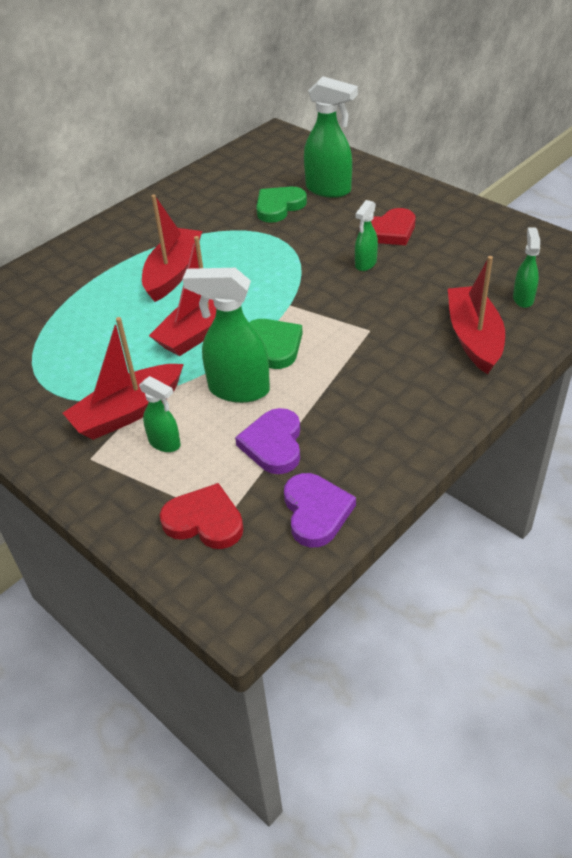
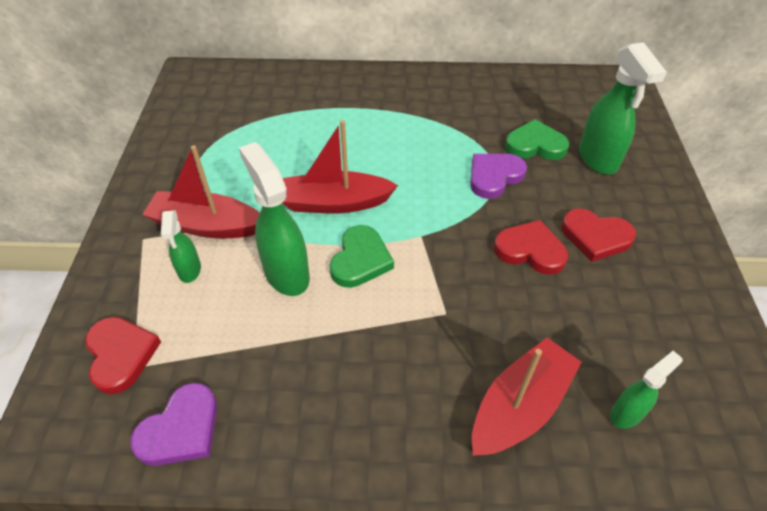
camera: 45 degrees right, 5 degrees up
(173, 273) = (384, 143): red boat -> none
(273, 444) = (241, 342): purple heart -> purple heart (494, 177)
(365, 264) = (530, 250): green spray bottle -> red heart

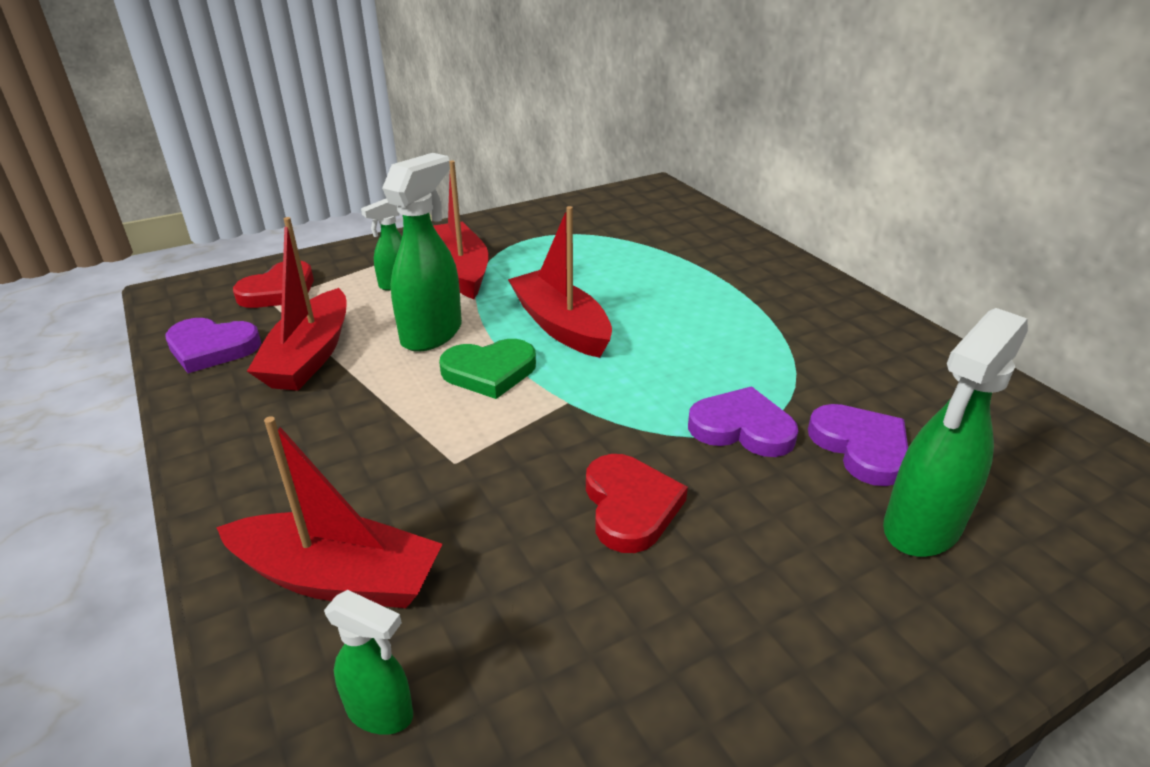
camera: 60 degrees right, 15 degrees down
(254, 359) = (310, 356): none -> red boat
(535, 145) = (861, 447): green heart -> purple heart
(595, 237) = (729, 574): red heart -> none

